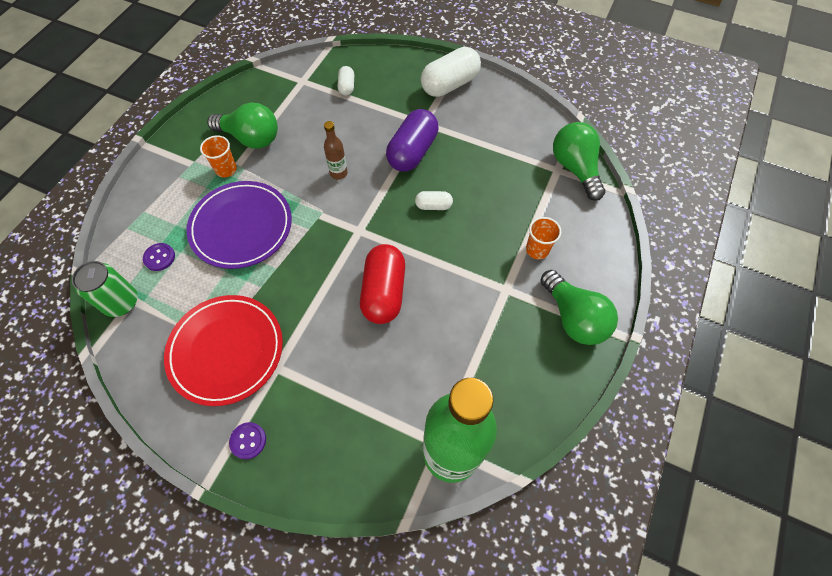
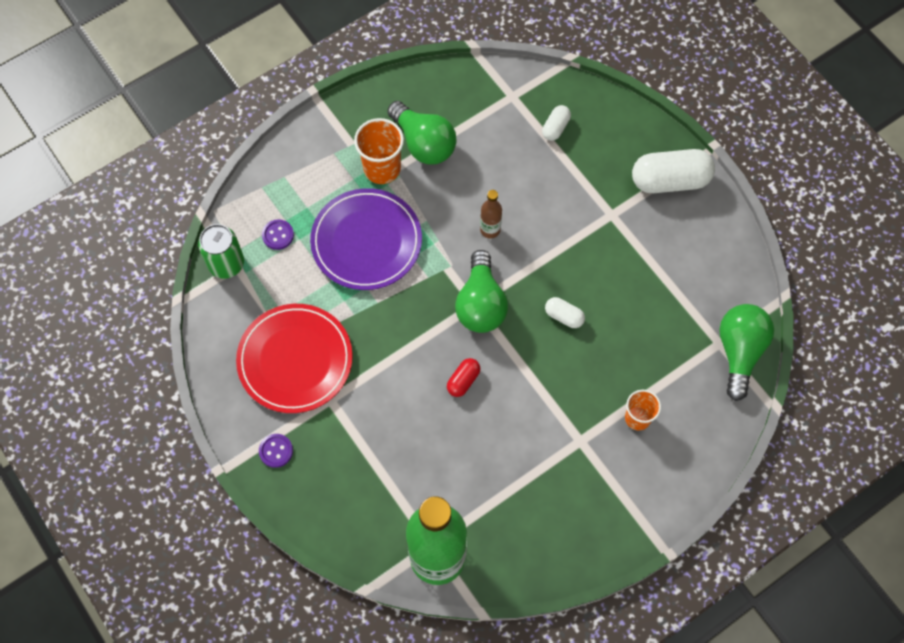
camera: 30 degrees right, 5 degrees up
(226, 169) = (382, 169): orange cup -> orange cup, size x1.53
(384, 292) = (463, 380): red capsule -> red capsule, size x0.50
(412, 152) = (579, 243): purple capsule -> none
(573, 317) = (627, 503): green light bulb -> green light bulb (480, 304)

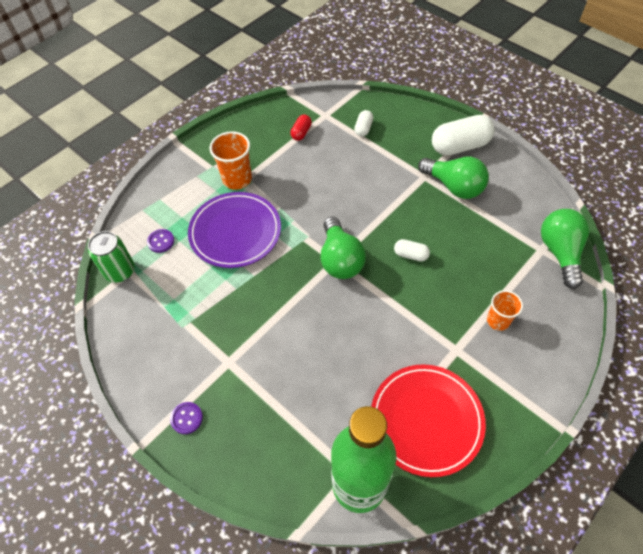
camera: 10 degrees left, 10 degrees down
(295, 360) = (191, 335): red plate -> red plate (426, 420)
(424, 143) = (266, 156): green light bulb -> green light bulb (454, 186)
(463, 380) = (342, 322): red capsule -> red capsule (301, 133)
(490, 230) = (333, 204): brown bottle -> none

